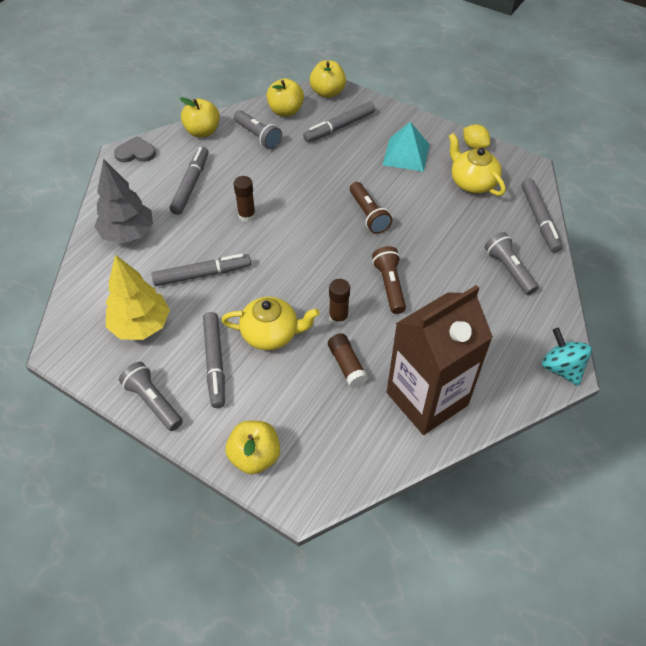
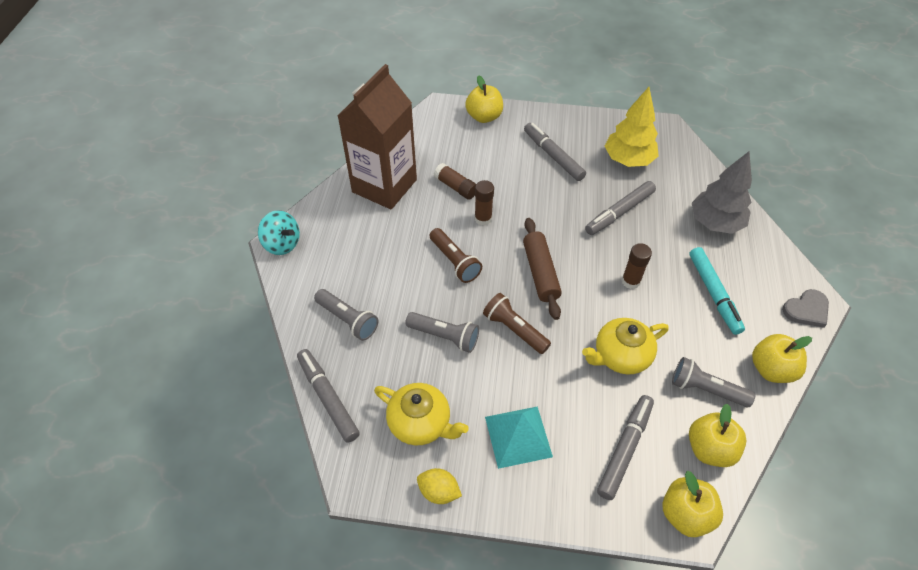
camera: 155 degrees right, 0 degrees up
(153, 402) = (573, 121): grey flashlight -> grey flashlight (444, 336)
(191, 185) = (713, 294): grey marker -> turquoise marker
(271, 334) = (527, 188): yellow teapot -> yellow teapot (620, 356)
(317, 248) = (540, 273): none -> brown rolling pin

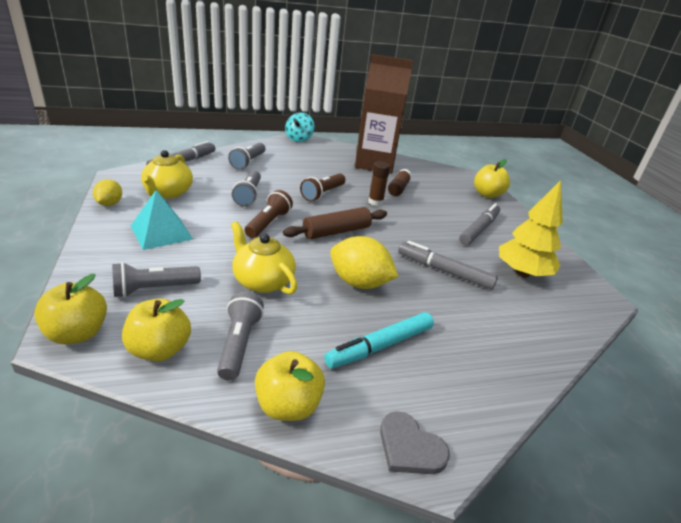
camera: 65 degrees right, 20 degrees down
(624, 449) = (154, 289): grey marker -> grey flashlight
(631, 281) = (359, 283): brown glue stick -> yellow lemon
(715, 223) = (492, 344): grey tree -> none

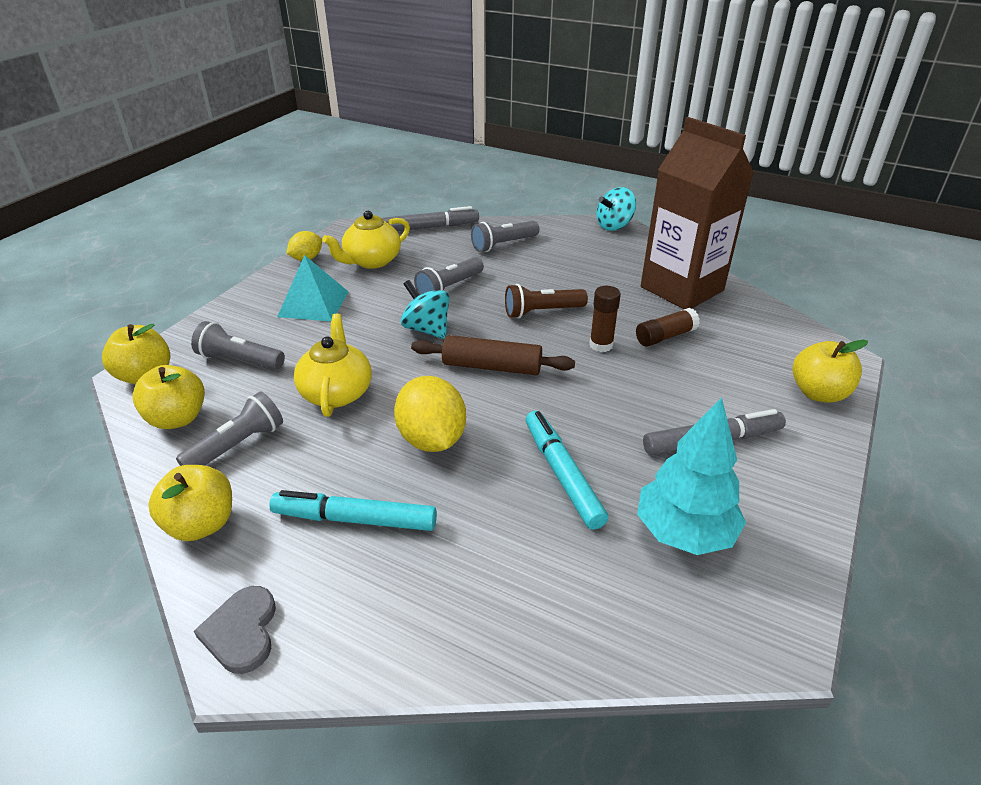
camera: 45 degrees right, 5 degrees up
(268, 223) = (427, 329): brown flashlight -> turquoise spinning top
(444, 271) = (562, 474): grey marker -> turquoise marker
(522, 273) = (684, 533): yellow tree -> turquoise tree

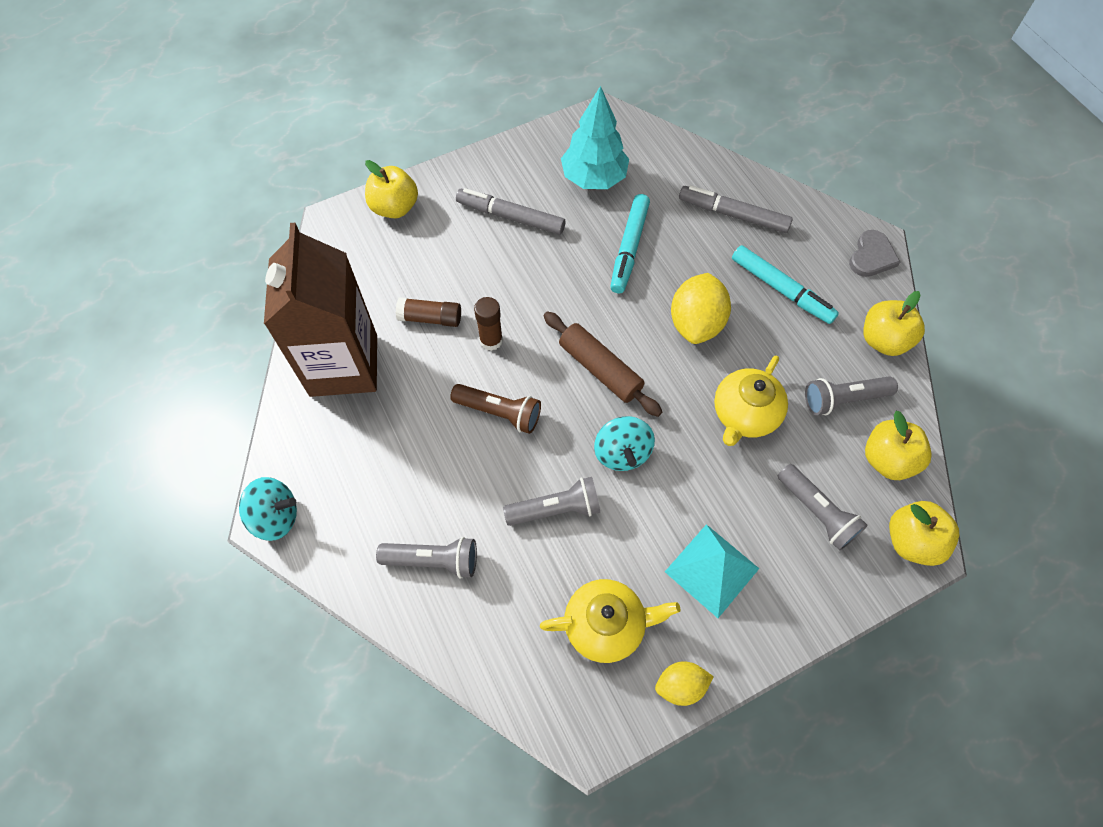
camera: 145 degrees left, 25 degrees up
(430, 227) = (484, 667): grey marker -> grey marker (733, 215)

